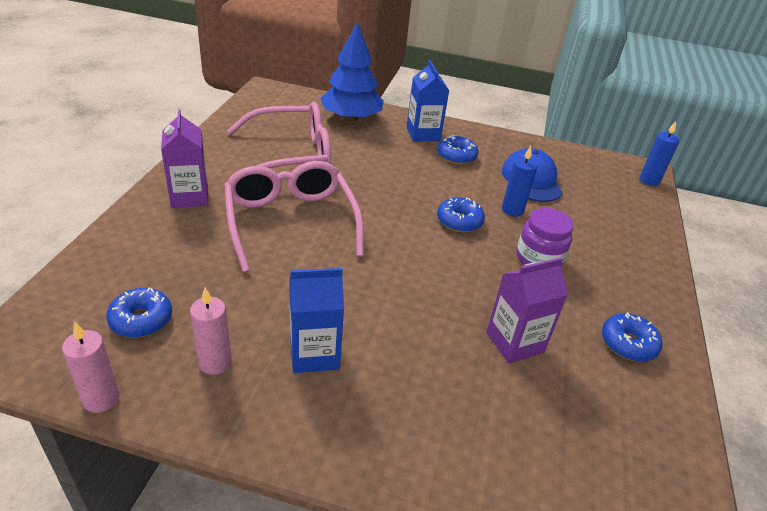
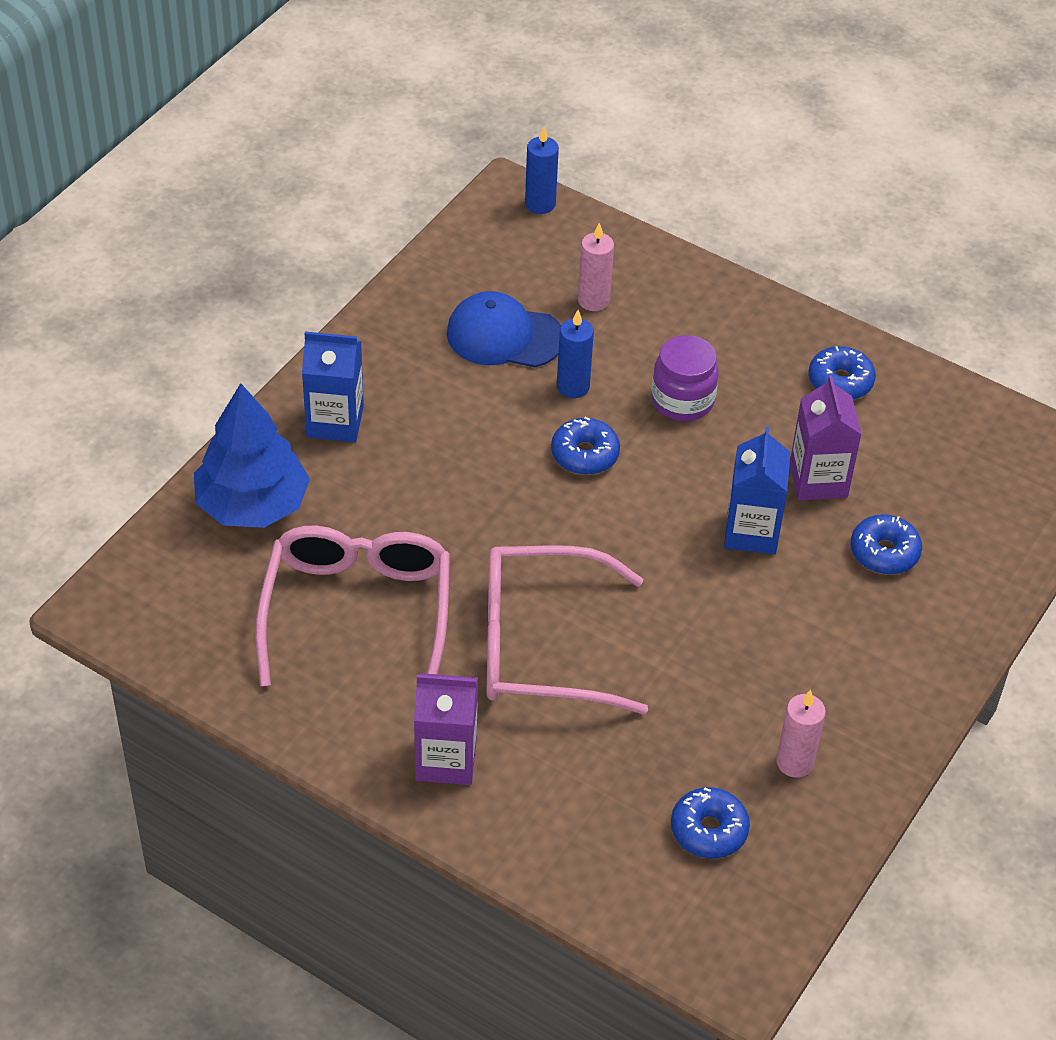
camera: 70 degrees left, 10 degrees up
(101, 399) = (828, 871): pink candle -> pink candle (593, 300)
(314, 353) = (799, 667): blue carton -> blue carton (751, 532)
(456, 156) = (416, 401): blue donut -> blue donut (884, 552)

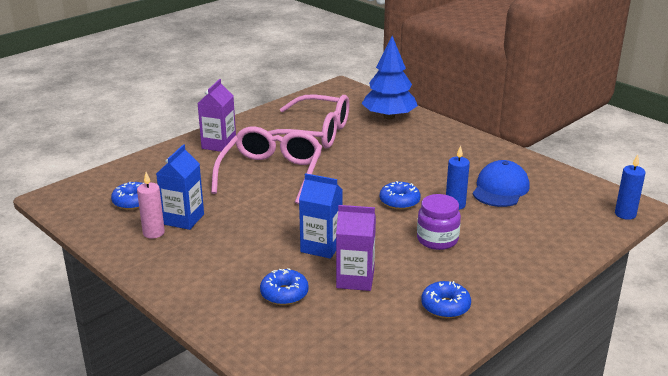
camera: 105 degrees right, 20 degrees down
(335, 422) = (439, 138): blue carton -> blue carton (183, 219)
(593, 300) = (531, 221): pink candle -> none

